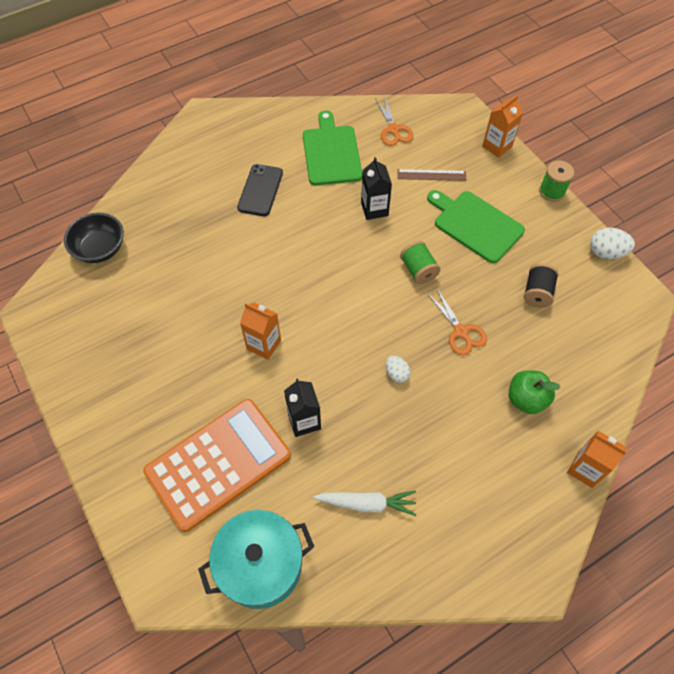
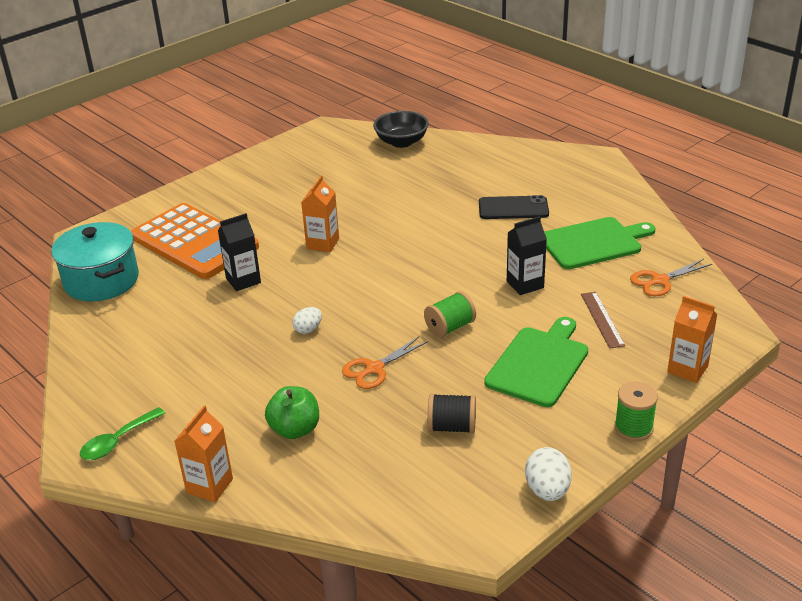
camera: 80 degrees right, 25 degrees down
(367, 503) = (160, 330): white carrot -> none
(523, 545) = (118, 441): none -> green spoon

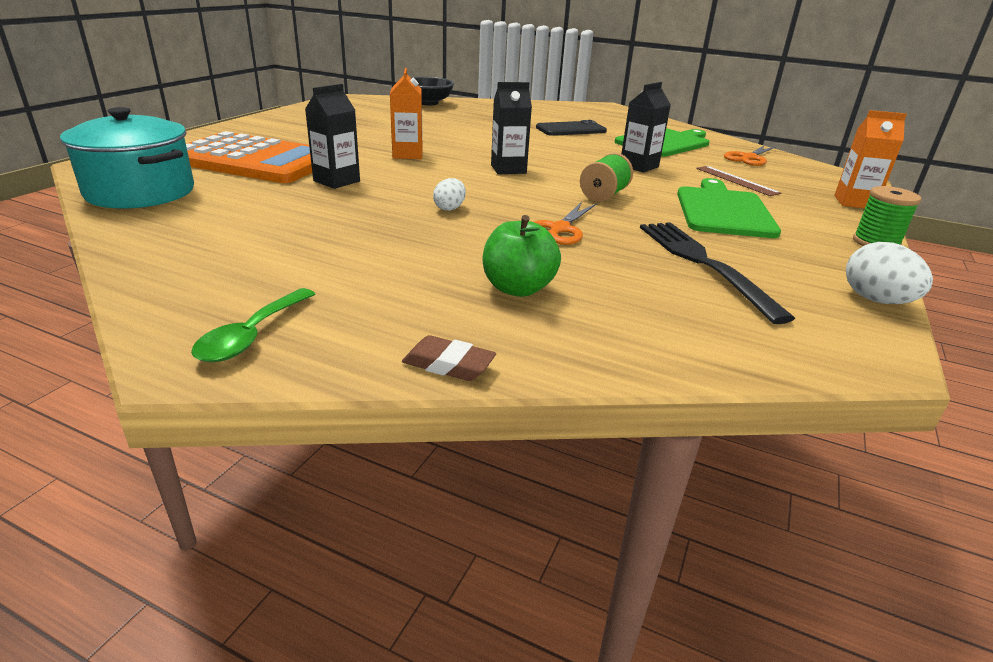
camera: 25 degrees left, 5 degrees down
(209, 486) = (448, 364): orange carton -> brown eraser
(396, 277) = (508, 169): none -> black carton
(452, 427) = (702, 263): black spool -> black fork

